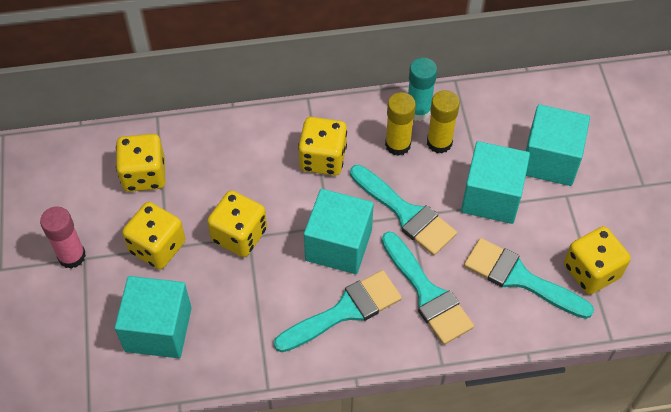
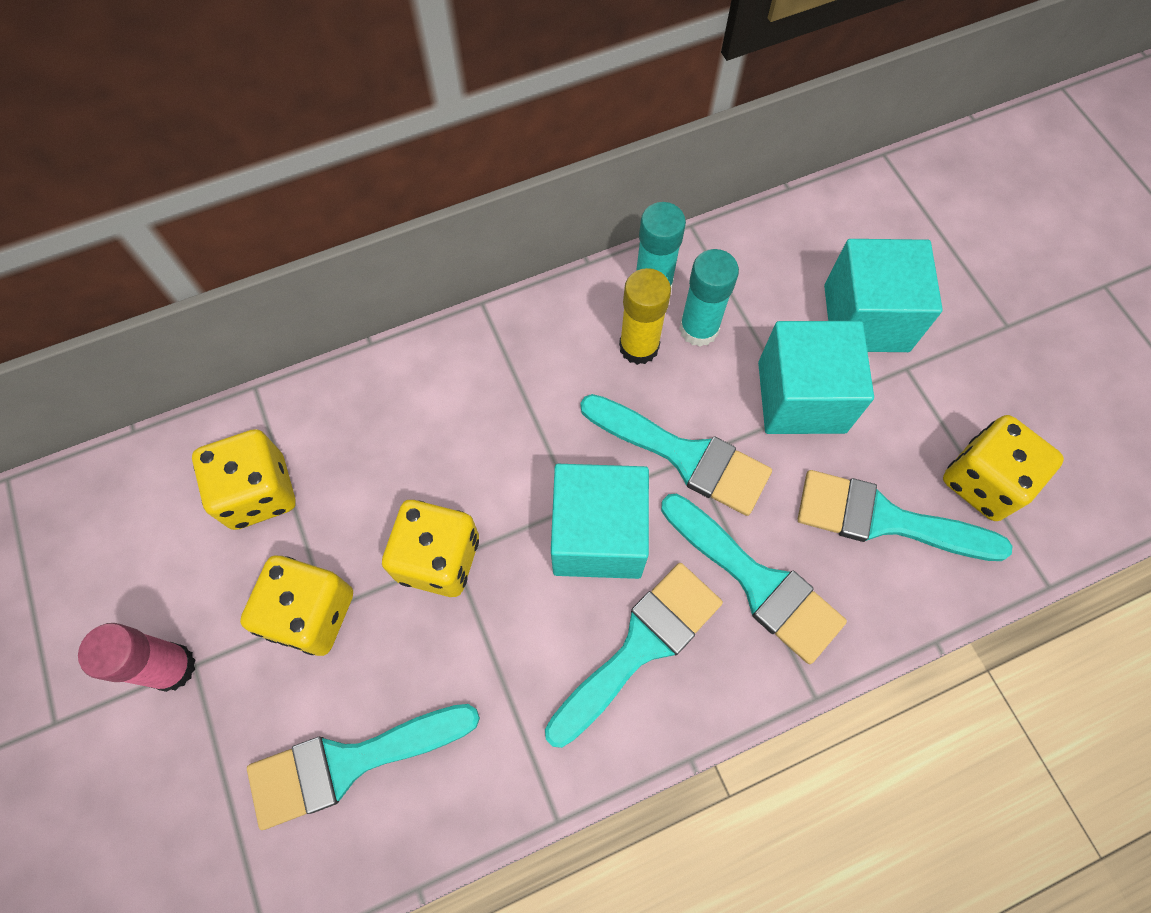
camera: 15 degrees left, 10 degrees up
(158, 329) = (349, 762): turquoise cube -> turquoise brush
(323, 158) = (533, 396): yellow dice -> none
(439, 142) = (699, 329): yellow glue stick -> turquoise glue stick

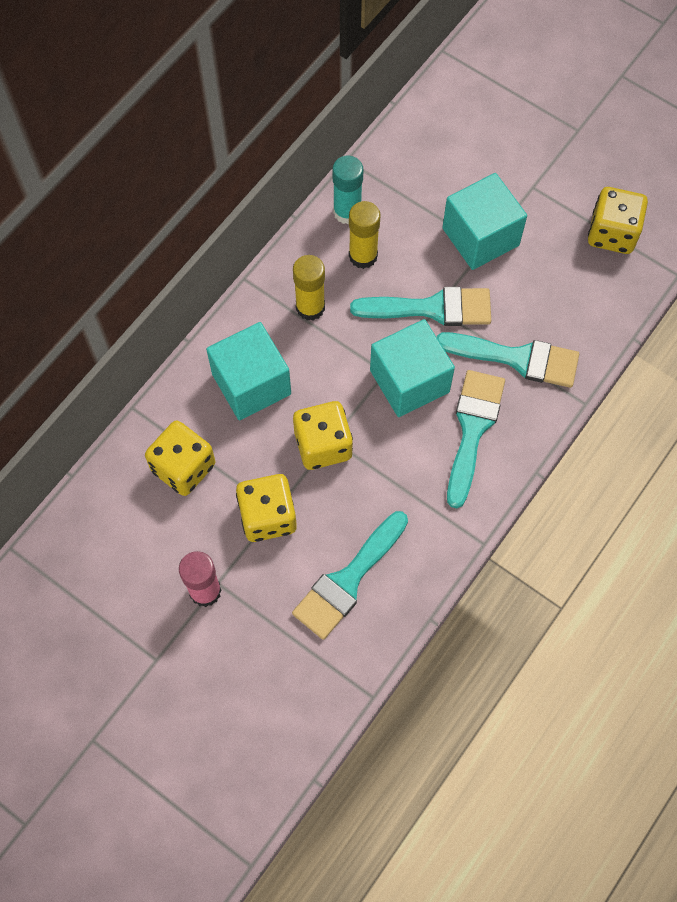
camera: 30 degrees left, 0 degrees up
(535, 376) = (310, 307): none -> yellow glue stick
(699, 329) = (393, 226): turquoise glue stick -> none
(866, 318) = (491, 167): turquoise cube -> turquoise cube (251, 384)
(885, 519) = (569, 285): turquoise brush -> none

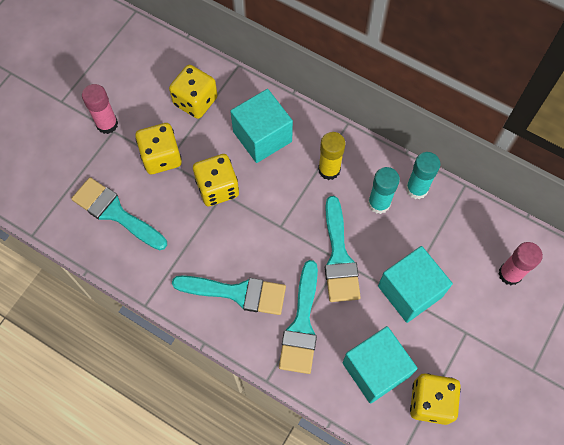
camera: 85 degrees right, 0 degrees up
(363, 256) = (379, 203): yellow glue stick -> turquoise glue stick
(409, 381) = (274, 244): turquoise cube -> turquoise cube (375, 369)
(464, 132) = (510, 274): none -> pink glue stick

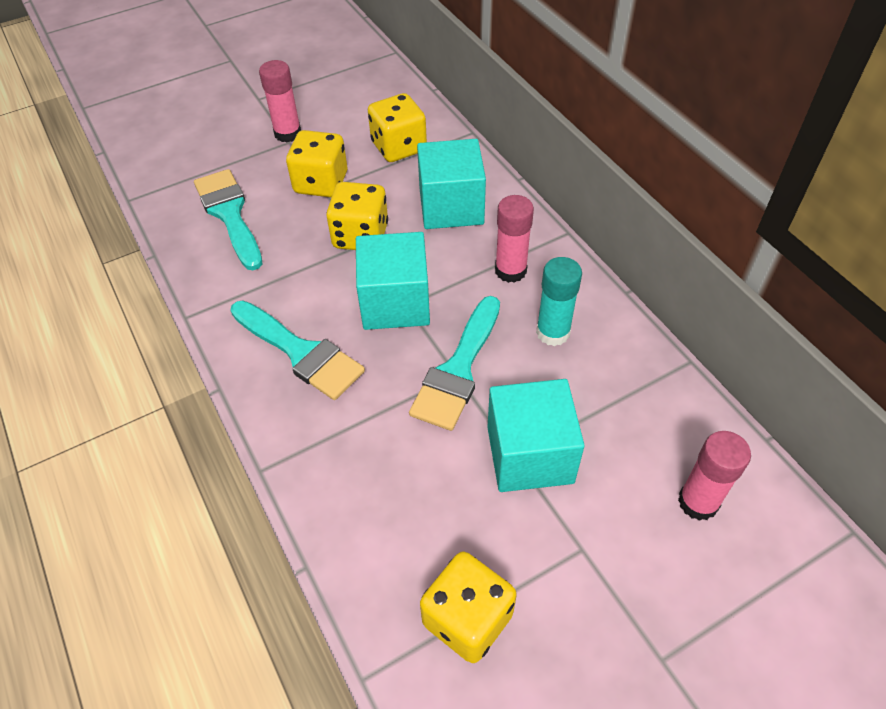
camera: 30 degrees right, 15 degrees down
(301, 325) = (353, 426): turquoise brush -> none
(329, 170) = (510, 270): yellow glue stick -> pink glue stick
(375, 369) = (415, 531): turquoise cube -> turquoise cube (395, 302)
(417, 189) = (616, 337): turquoise glue stick -> none

